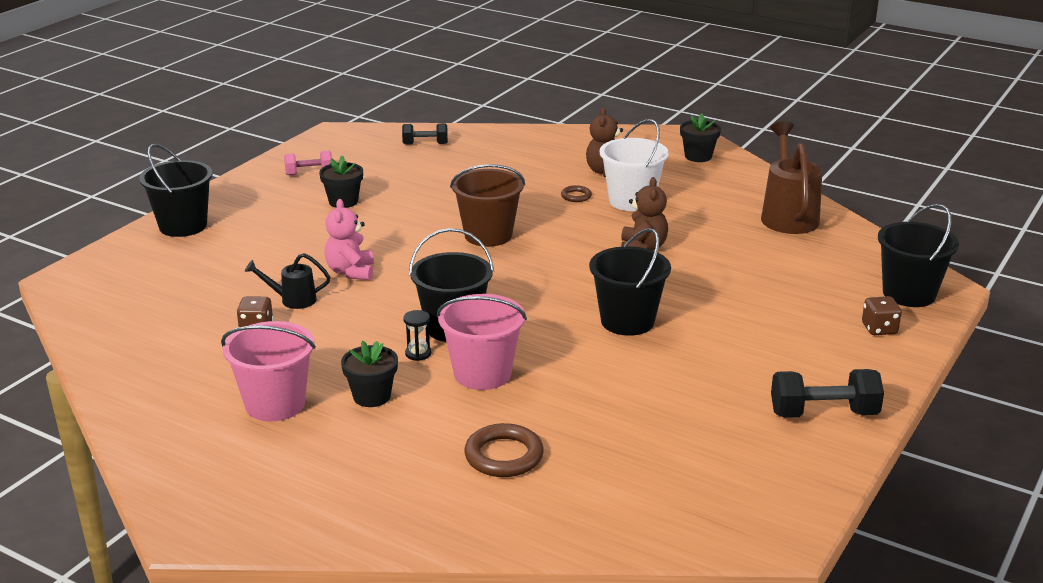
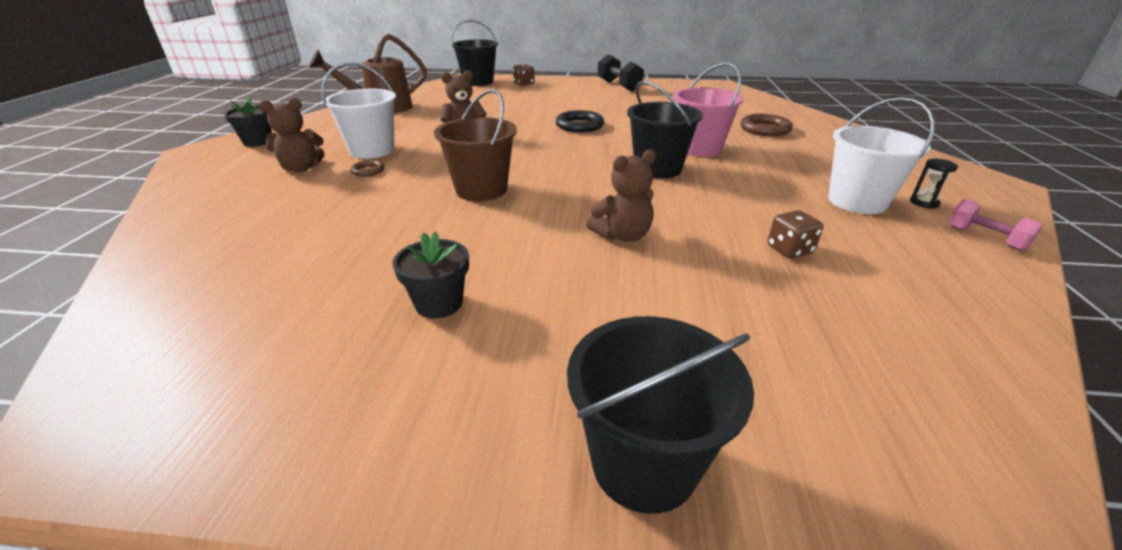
camera: 115 degrees left, 5 degrees up
(275, 404) = (857, 201): pink bucket -> white bucket
(293, 300) = (715, 249): black watering can -> none
(309, 173) = (326, 386): pink dumbbell -> pink dumbbell (985, 238)
(351, 272) = (622, 235): pink teddy bear -> brown teddy bear
(372, 396) = (782, 172): black flower pot -> none
(418, 353) = (709, 171): black hourglass -> black hourglass (924, 202)
(425, 144) = (182, 298): black dumbbell -> none
(627, 321) = (579, 125): black bucket -> black ring

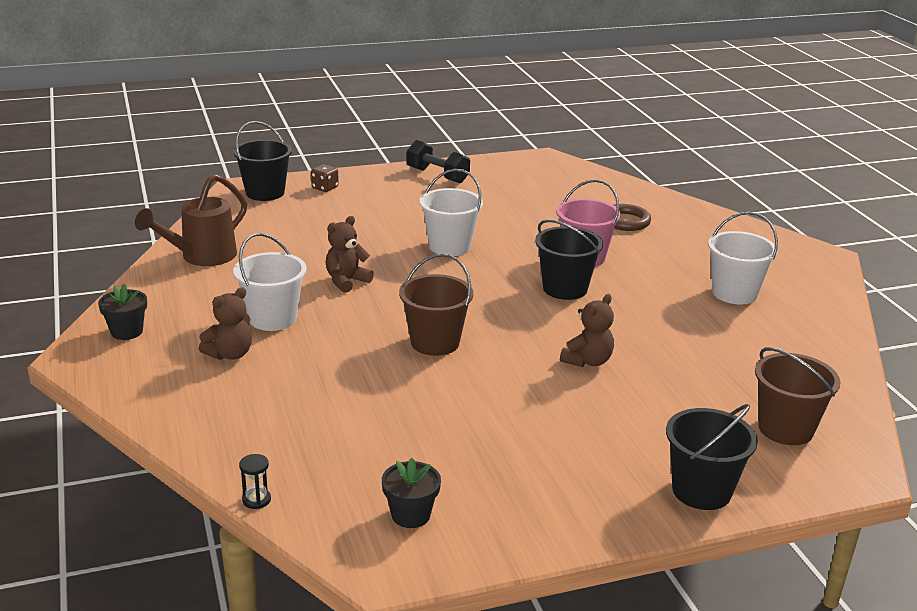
camera: 25 degrees left, 5 degrees down
(368, 171) = (303, 344): brown ring -> none
(439, 303) = (508, 442): black flower pot -> black flower pot (410, 515)
(579, 125) = (449, 246): black ring -> white bucket
(789, 250) = (708, 347): brown dice -> none
(859, 390) = (785, 429): none -> brown bucket
(924, 202) = (779, 285): black hourglass -> black hourglass (256, 500)
(985, 238) = (825, 310): pink dumbbell -> none

